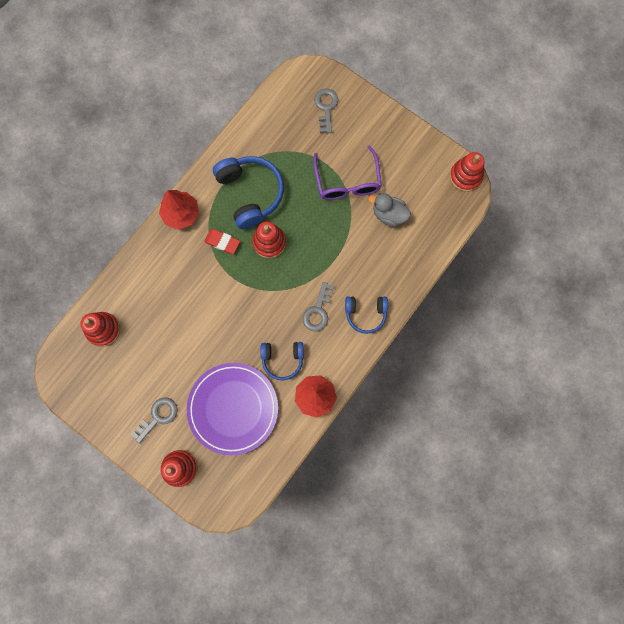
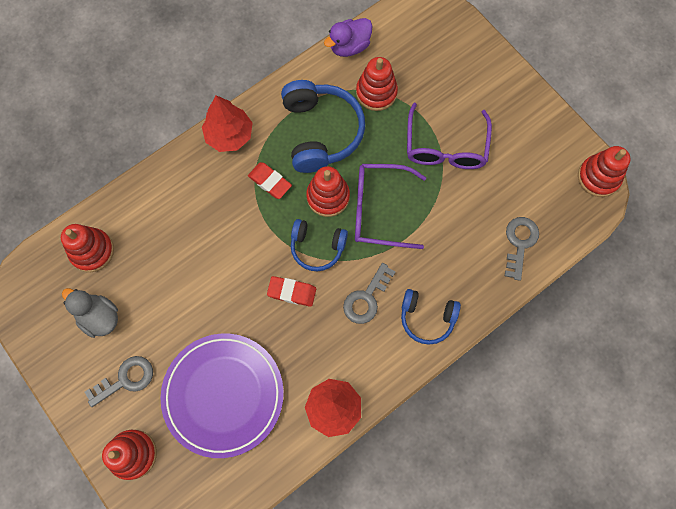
camera: 15 degrees right, 5 degrees down
(254, 120) = (349, 46): none -> purple duck
(262, 321) = (292, 292): none -> red eraser
(282, 359) = (304, 348): blue headphones -> blue headphones (317, 247)
(284, 152) = (376, 92): none -> red stacking toy
(310, 242) = (379, 210): none -> purple glasses
(326, 107) = (442, 52): grey key -> grey key (519, 243)
(389, 215) = (488, 200): grey duck -> grey duck (99, 317)

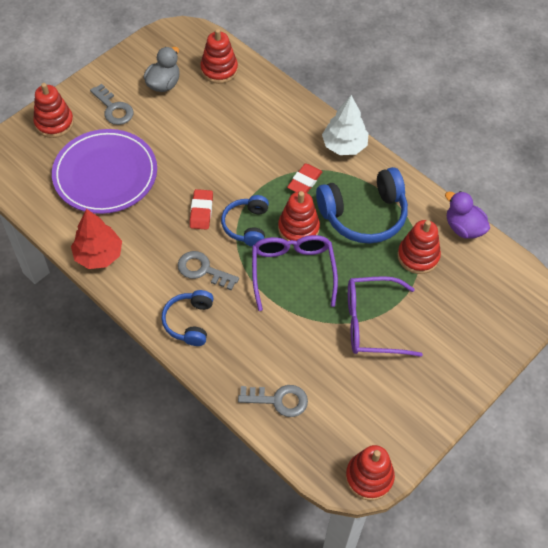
camera: 80 degrees right, 15 degrees down
(229, 135) = (344, 145): red tree -> white tree

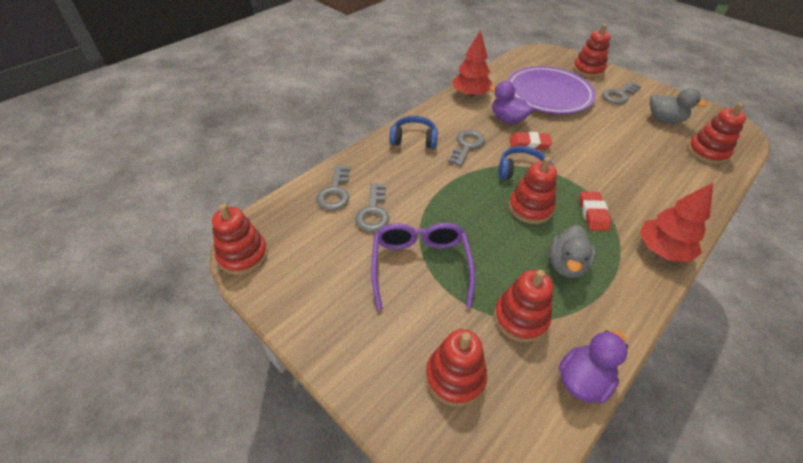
camera: 90 degrees right, 10 degrees down
(155, 224) = (507, 119): none -> purple duck
(292, 271) = (476, 203): purple glasses -> none
(304, 182) = (593, 214): red eraser -> red eraser turned 60 degrees clockwise
(307, 362) = (373, 212): none -> grey key
(344, 145) = (662, 249): white tree -> red tree
(364, 215) = (566, 264): blue headphones -> grey duck
(470, 305) = (455, 377): none -> red stacking toy

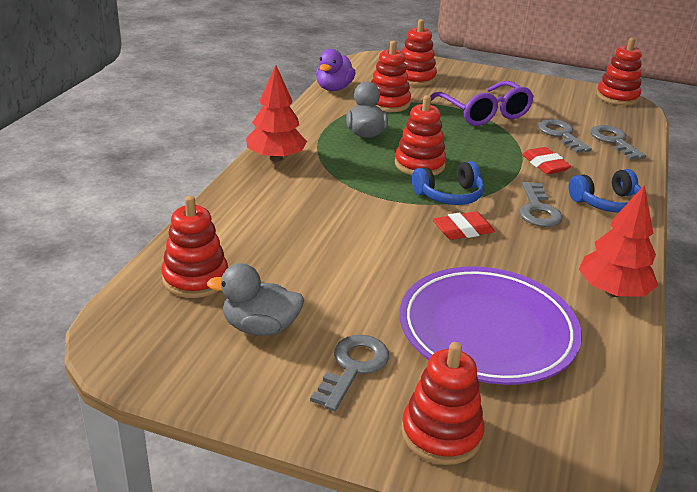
camera: 155 degrees right, 15 degrees down
(507, 119) = (518, 260): purple duck -> none
(593, 214) = (351, 172): red eraser -> red eraser (545, 165)

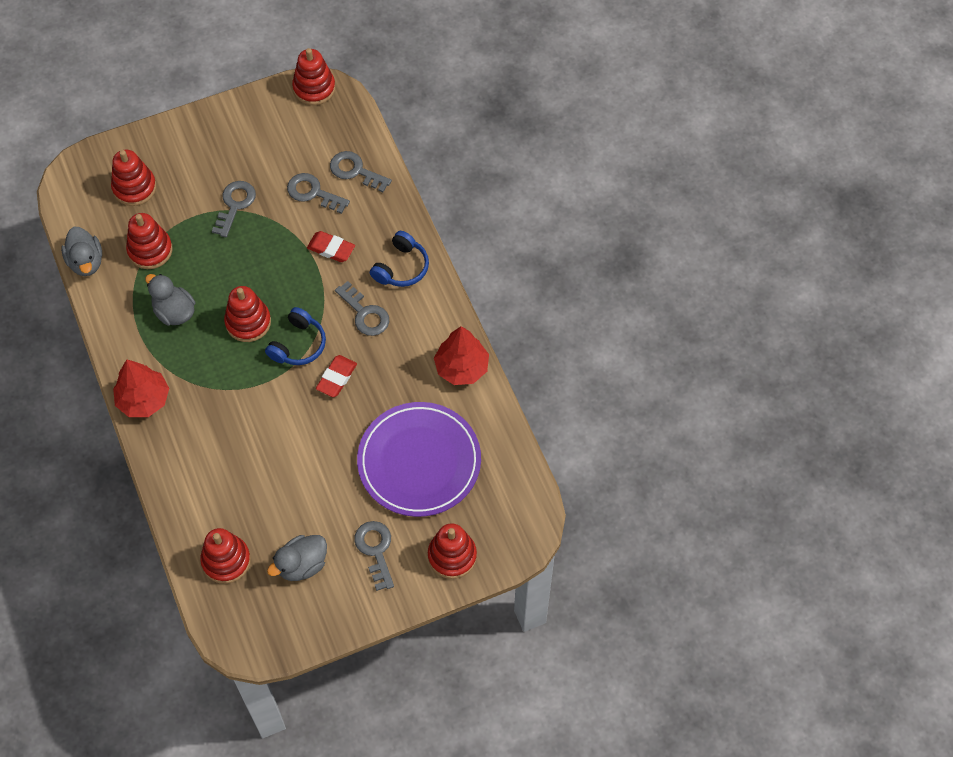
camera: 40 degrees left, 30 degrees up
(334, 88) = (86, 262): purple duck -> grey duck
(484, 113) = (235, 205): purple glasses -> grey key

